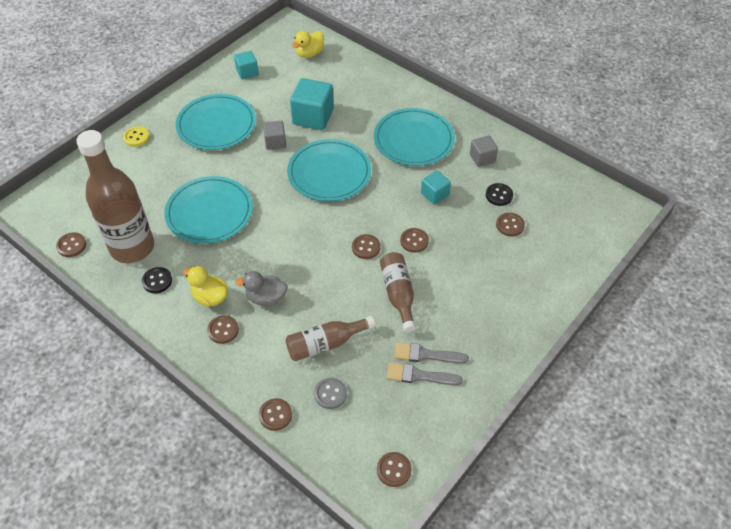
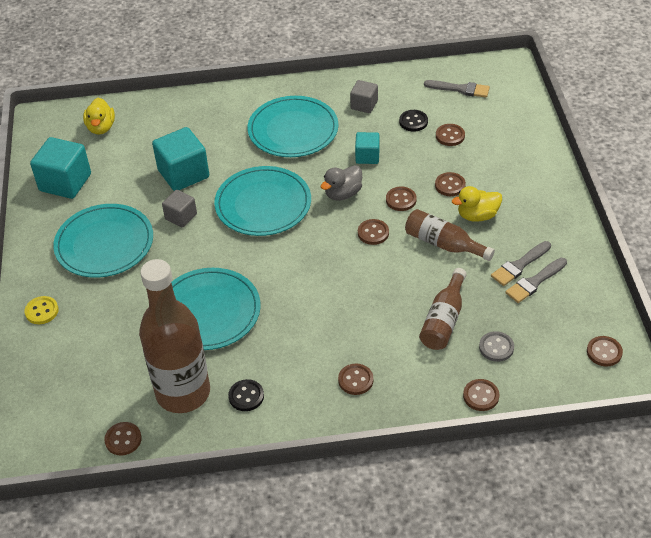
camera: 45 degrees left, 5 degrees down
(210, 297) = (308, 368): yellow duck -> yellow duck (477, 215)
(247, 72) = (65, 182): turquoise cube -> turquoise cube, size x1.75
(266, 298) = (353, 330): grey duck -> grey duck (343, 194)
(460, 259) = (450, 185): none -> brown button
(565, 198) = (460, 89): none -> grey brush

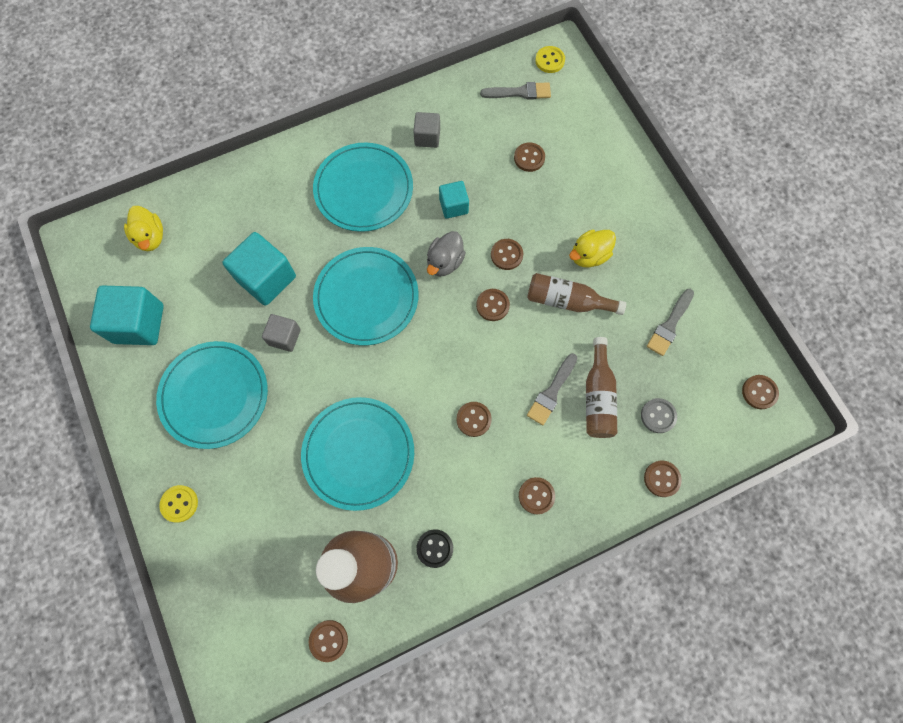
camera: 20 degrees left, 25 degrees up
(413, 121) = (486, 148): black button -> none
(450, 185) = (549, 223): brown button -> brown button (473, 419)
(497, 72) = (550, 60): none -> yellow button
(519, 265) = (649, 308): grey brush -> grey brush (551, 392)

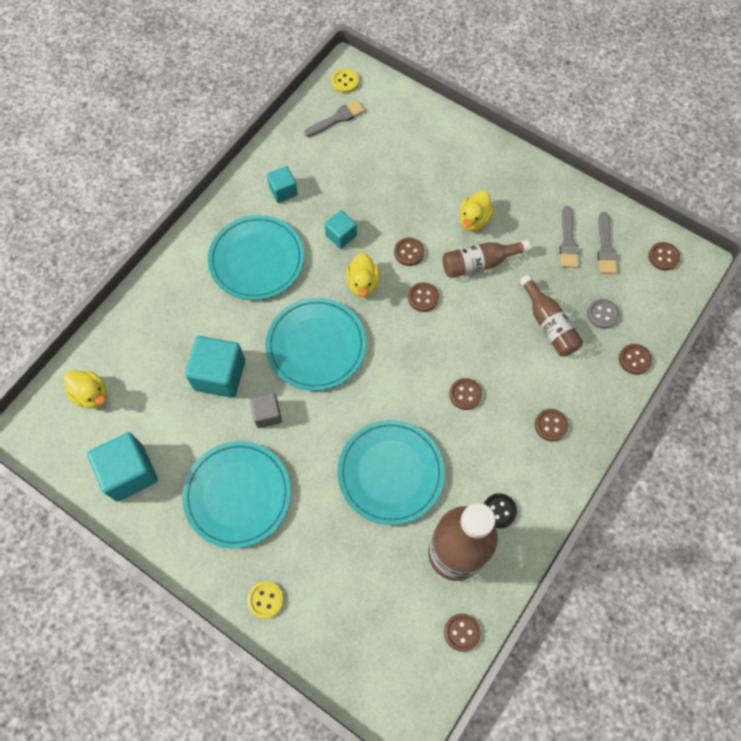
camera: 30 degrees left, 5 degrees down
(427, 137) = (283, 191): grey cube -> turquoise cube
(445, 262) = (362, 283): grey duck -> yellow duck
(529, 158) = (378, 167): brown button -> none
(551, 392) = (512, 340): grey brush -> grey brush (605, 247)

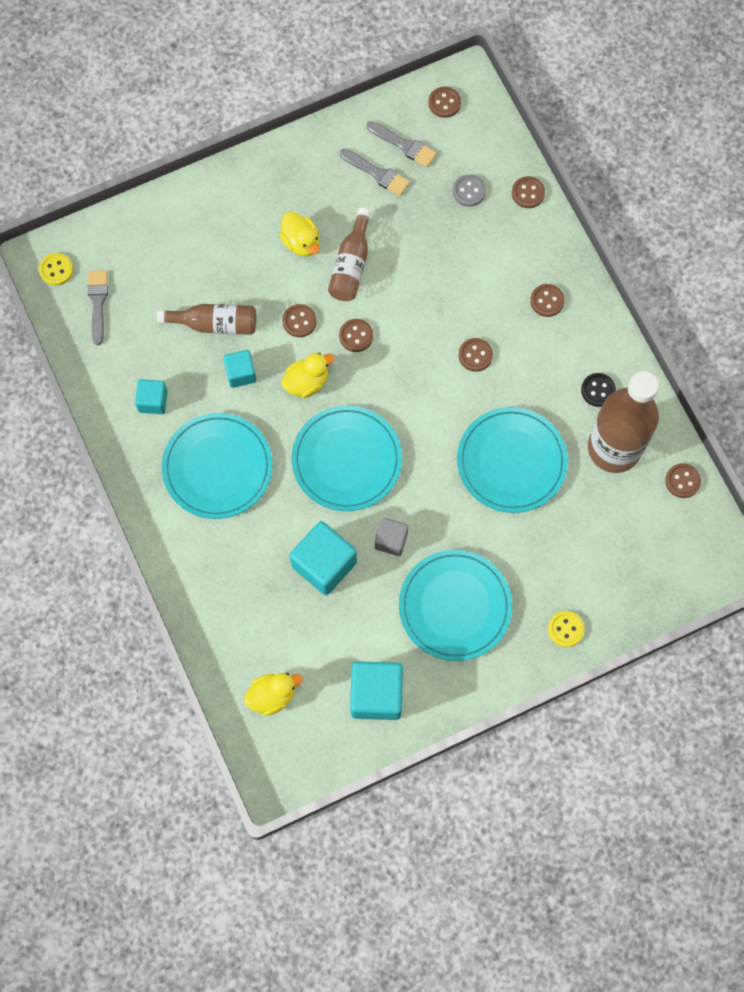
camera: 60 degrees left, 5 degrees up
(362, 283) = (307, 382): yellow duck -> yellow duck turned 60 degrees counterclockwise
(549, 324) = (450, 242): brown bottle -> brown bottle (215, 324)

